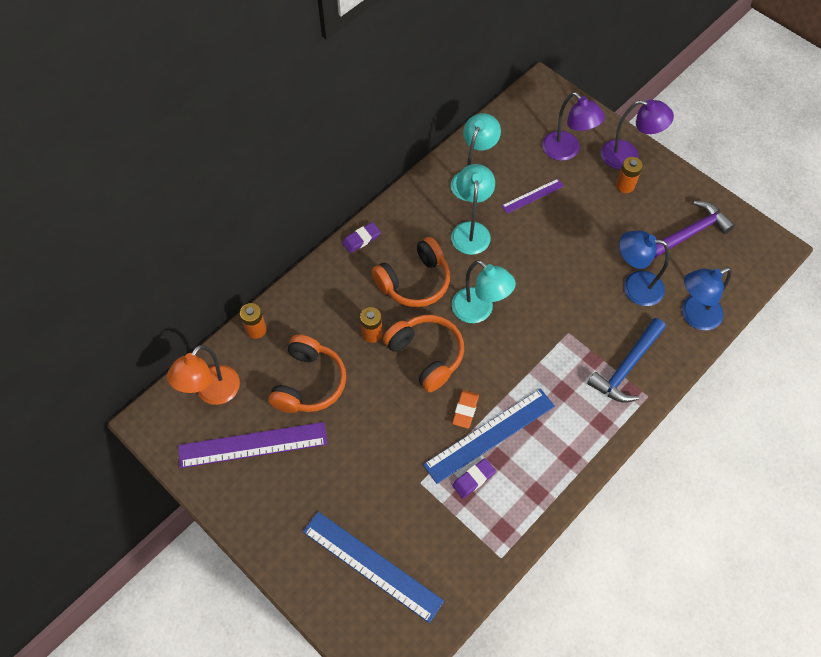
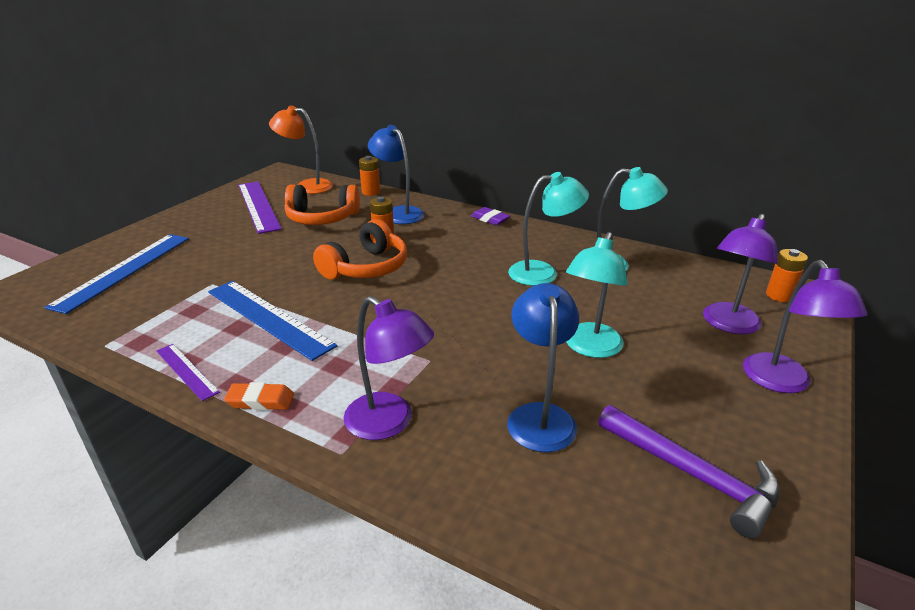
camera: 75 degrees right, 30 degrees down
(414, 281) = (455, 250): orange headphones -> none
(465, 410) = (300, 298): orange eraser -> orange eraser (260, 400)
(473, 479) = (211, 314): purple eraser -> none
(479, 311) = (435, 291): turquoise lamp -> turquoise lamp (590, 348)
(532, 196) = (628, 307): purple ruler -> purple ruler (186, 371)
(625, 185) = (723, 386): orange battery -> orange battery (779, 296)
(627, 367) = (389, 423): blue hammer -> purple lamp
(694, 316) = (518, 499): blue lamp -> blue lamp (398, 213)

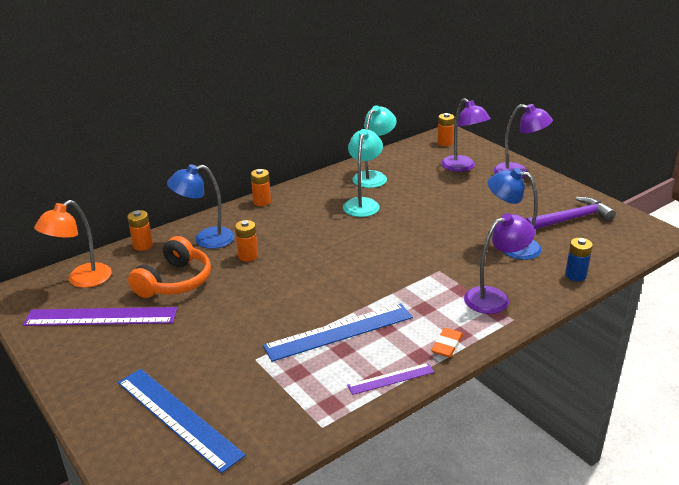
camera: 65 degrees left, 0 degrees up
(366, 267) = (294, 273): orange headphones -> none
(490, 219) = (262, 202): purple eraser -> orange battery
(505, 510) = (575, 275): none -> blue battery
(590, 348) = (459, 213): turquoise lamp -> none

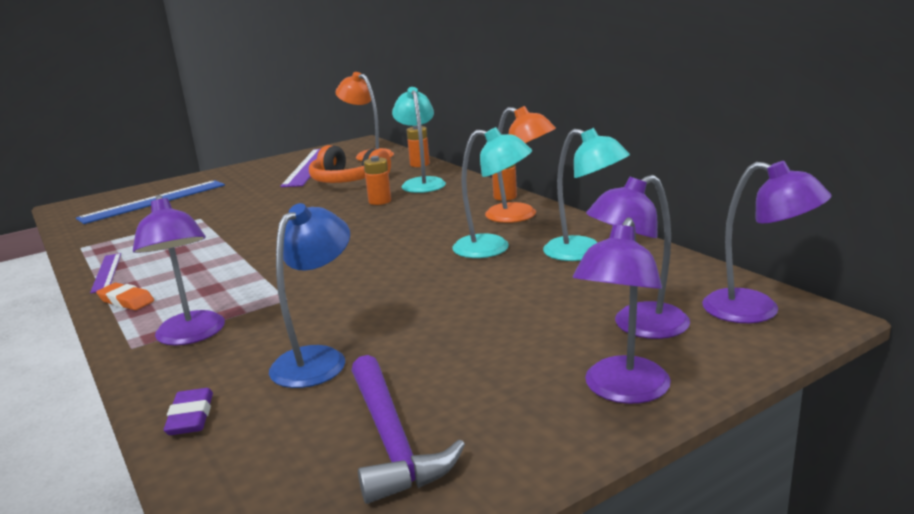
camera: 95 degrees right, 10 degrees down
(206, 240) = (422, 183): blue lamp -> turquoise lamp
(305, 195) = (520, 215): none -> orange lamp
(339, 331) = (207, 247): blue ruler -> none
(444, 143) = (756, 310): orange battery -> purple lamp
(575, 275) = (191, 417): blue battery -> purple eraser

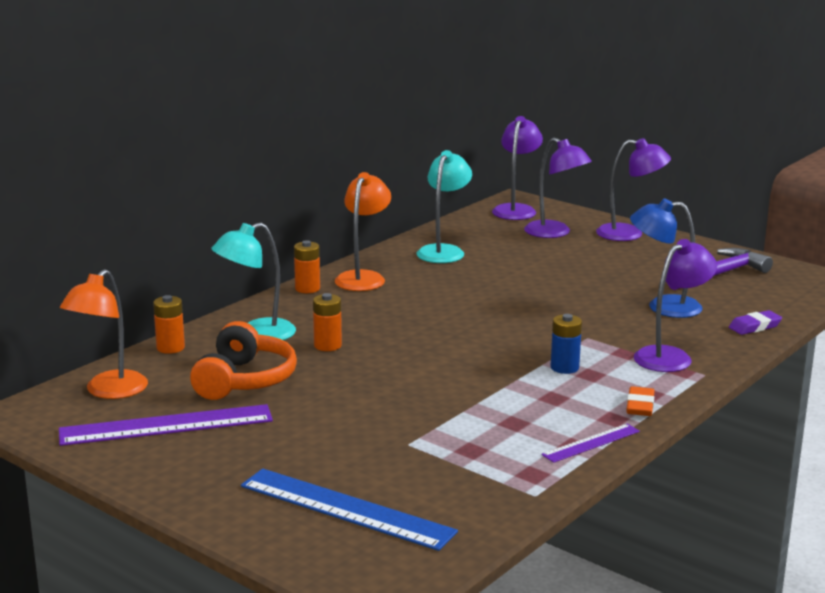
camera: 110 degrees left, 0 degrees up
(237, 279) = (564, 368): none -> blue battery
(493, 248) = (447, 280): turquoise lamp -> none

